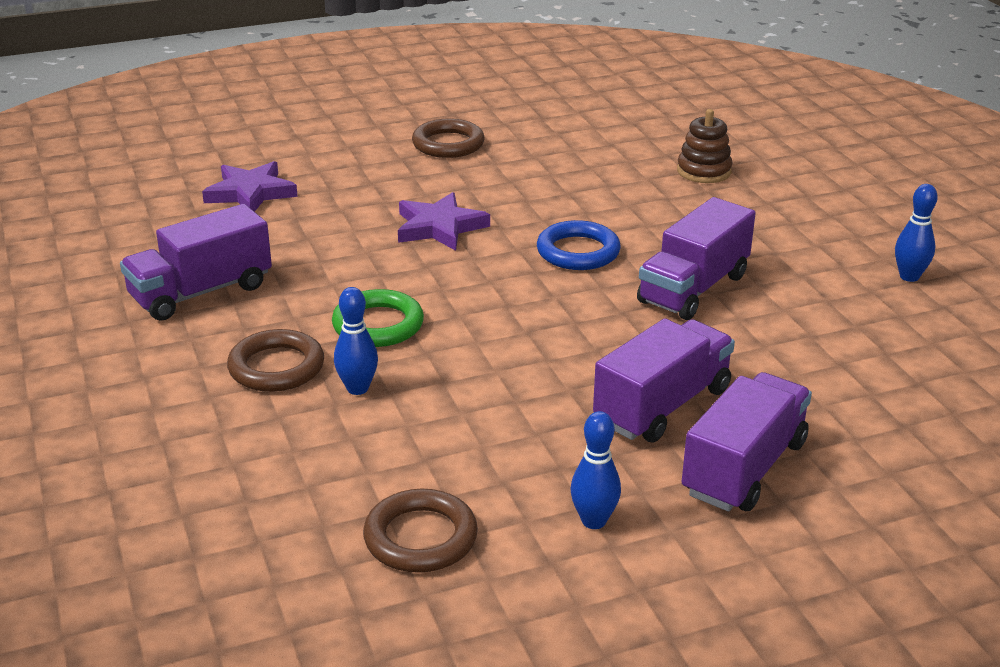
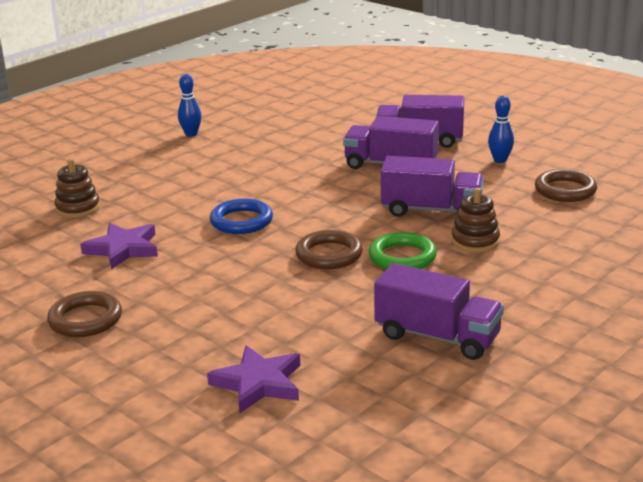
camera: 115 degrees left, 5 degrees down
(276, 367) = (487, 273): brown ring -> brown ring (329, 255)
(357, 388) = (475, 241): blue bowling pin -> brown stacking toy
(439, 227) = (248, 277): purple star -> purple star (123, 249)
(693, 289) = (258, 180): purple truck -> purple truck (431, 210)

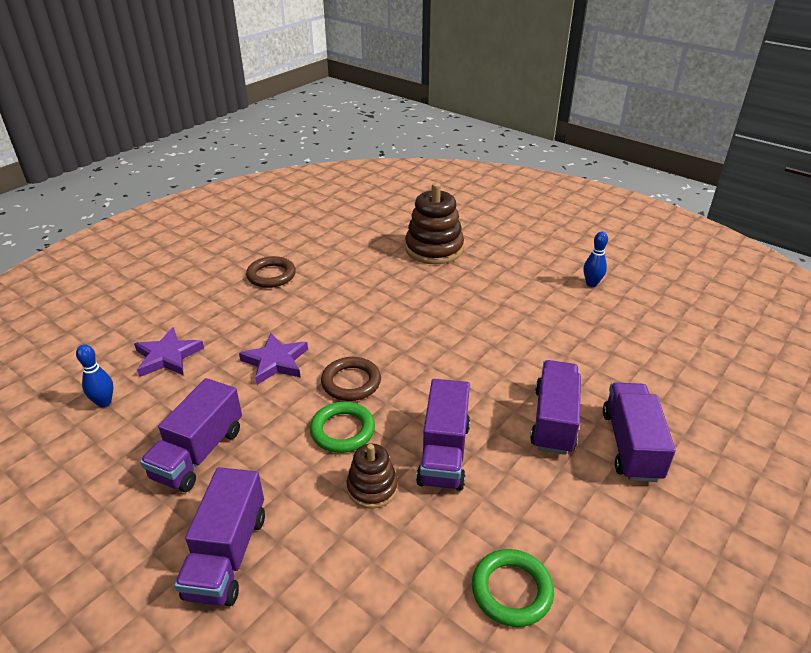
camera: 85 degrees right, 10 degrees up
(78, 208) = (434, 249): brown stacking toy -> brown stacking toy, size x1.75
(123, 249) = (368, 277): purple star -> purple star (275, 362)
(241, 221) = (414, 328): blue ring -> none
(500, 160) = (593, 523): blue bowling pin -> blue bowling pin (104, 402)
(563, 306) = (227, 555): none -> purple truck
(565, 190) = (511, 590): brown ring -> green ring

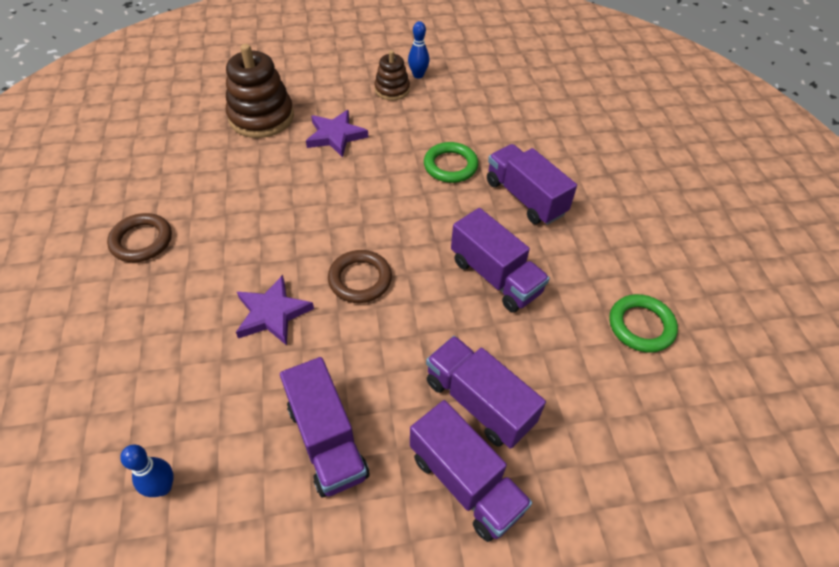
camera: 50 degrees left, 15 degrees up
(168, 356) = (158, 393): purple star -> purple star (335, 136)
(342, 430) = (408, 320): green ring -> green ring (450, 166)
(372, 488) = (486, 341): brown stacking toy -> brown stacking toy (392, 90)
(631, 445) = (583, 180): purple truck -> purple truck (479, 402)

